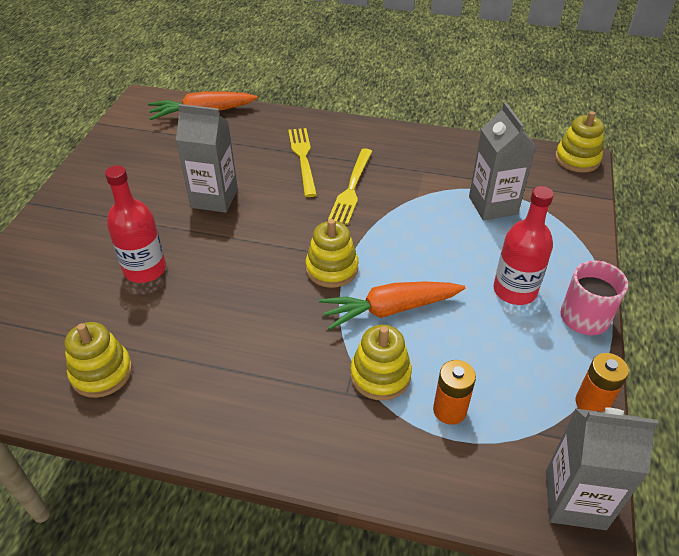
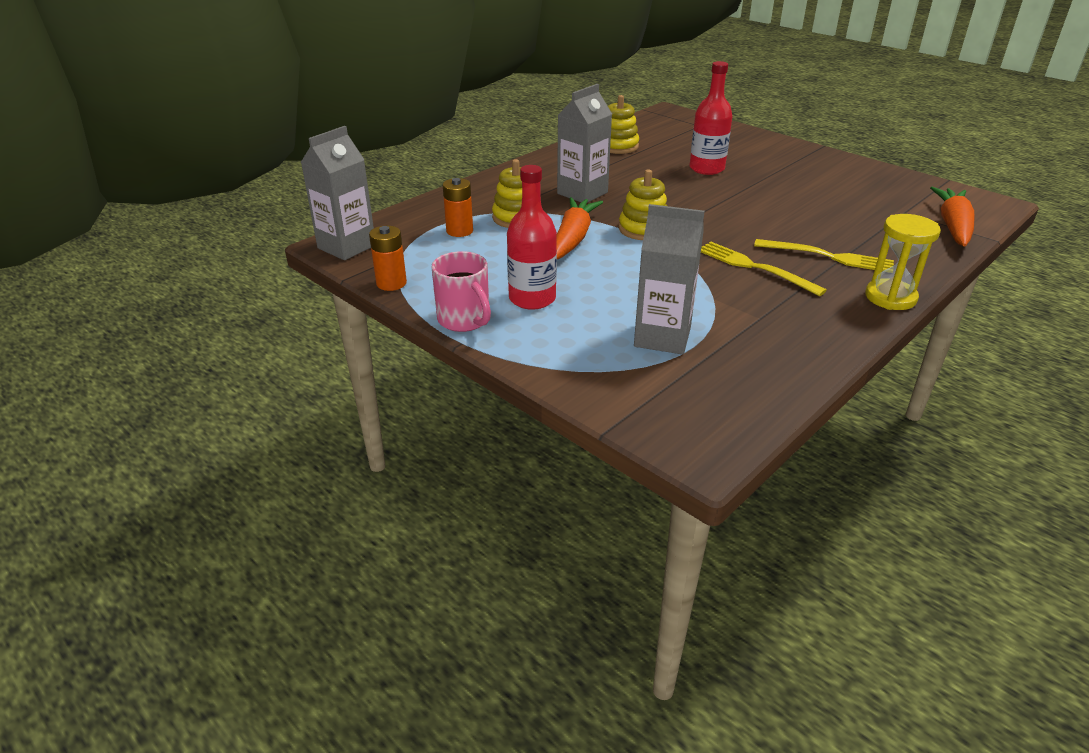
camera: 120 degrees right, 10 degrees down
(214, 198) = (783, 205): grey carton -> grey carton (582, 193)
(344, 126) = (890, 297): none -> yellow hourglass
(577, 159) = (709, 450): yellow stacking toy -> none

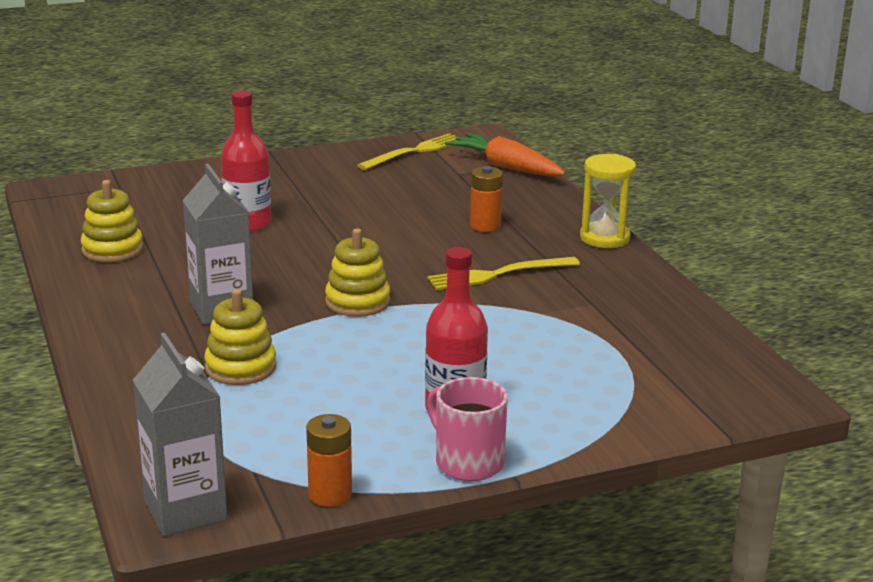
camera: 65 degrees left, 10 degrees down
(459, 231) = (233, 415): orange battery -> orange battery (485, 226)
(465, 320) = (467, 462): pink mug -> pink mug turned 120 degrees counterclockwise
(573, 238) = (336, 347): orange carrot -> none
(662, 337) = (590, 360): grey carton -> none
(828, 257) = (510, 236): yellow fork -> yellow fork (415, 152)

